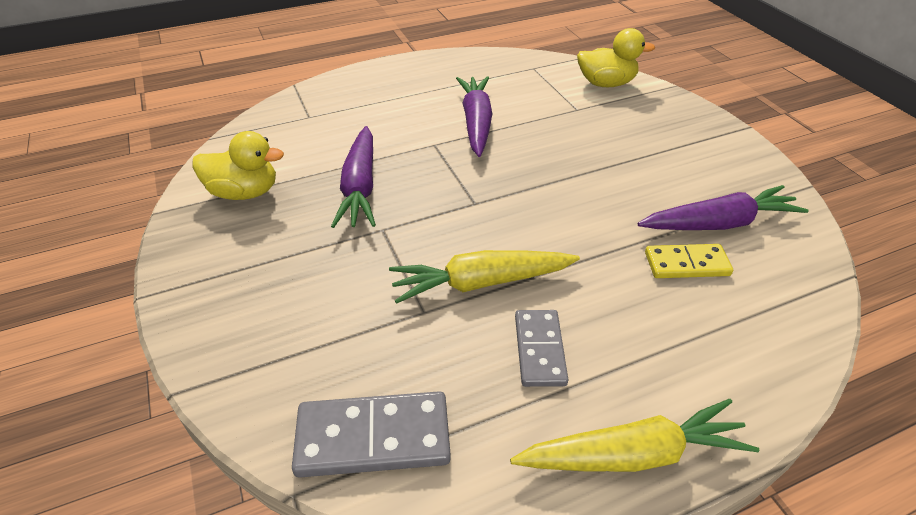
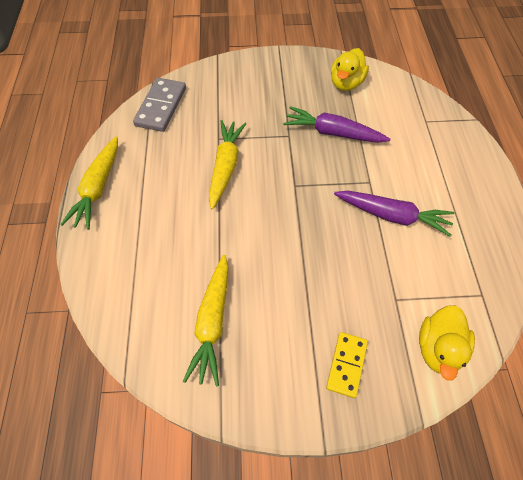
camera: 110 degrees right, 15 degrees up
(540, 350) = (169, 176): grey domino -> none
(686, 264) = (187, 277): yellow domino -> yellow domino (346, 365)
(719, 223) = (212, 323): purple carrot -> yellow carrot

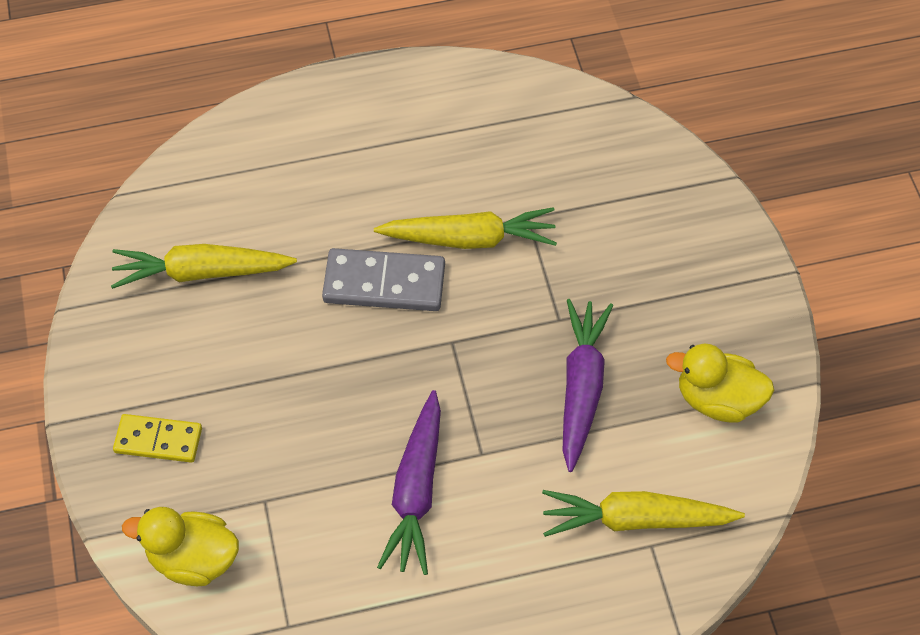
camera: 80 degrees right, 0 degrees up
(98, 188) = (395, 86): yellow carrot -> yellow carrot (635, 519)
(161, 107) = (578, 122): grey domino -> grey domino (384, 283)

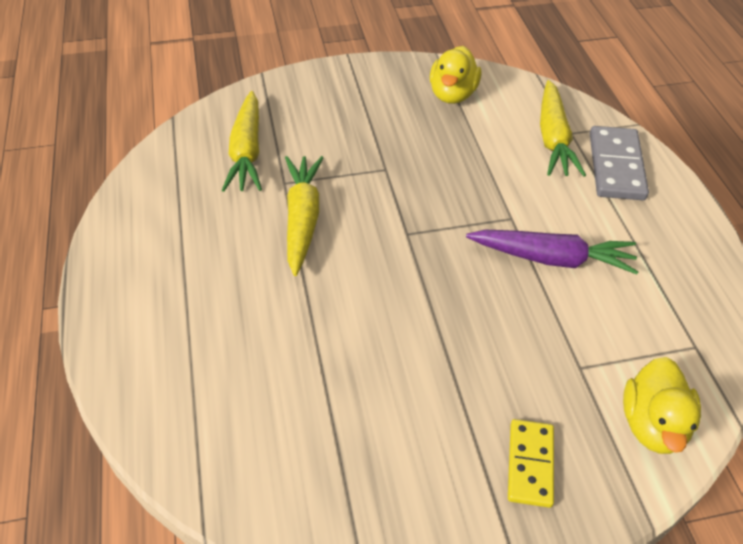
camera: 90 degrees left, 10 degrees down
(201, 272) = (324, 433): yellow carrot -> yellow carrot (247, 151)
(384, 283) = (345, 278): grey domino -> grey domino (616, 166)
(581, 387) = (447, 159): purple carrot -> none

